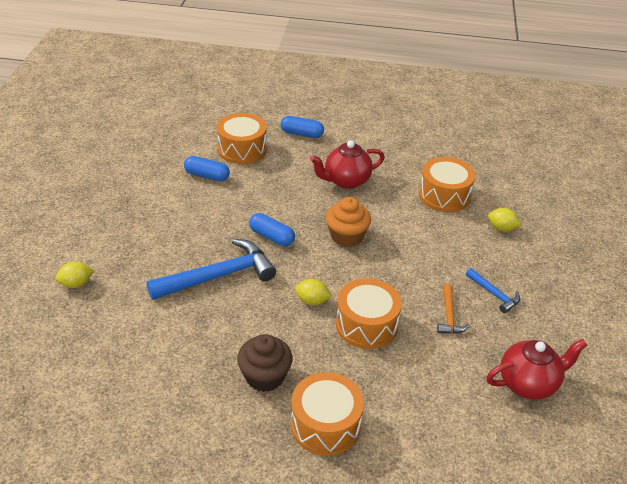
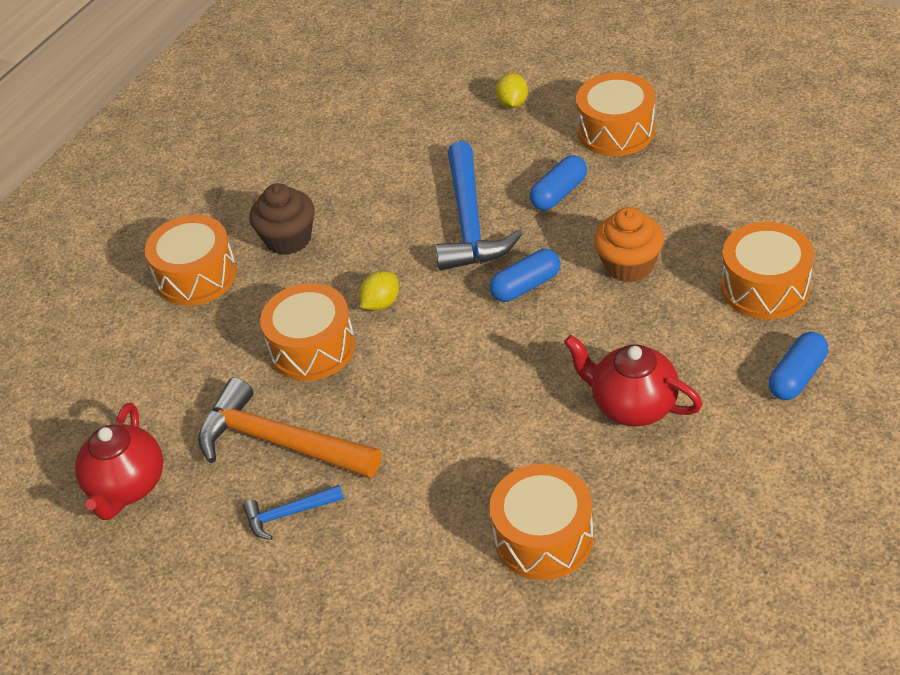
camera: 120 degrees right, 5 degrees up
(107, 224) = (616, 131): none -> orange drum
(207, 176) = (700, 236): blue capsule -> blue capsule (559, 193)
(346, 181) = (632, 405): red teapot -> red teapot turned 60 degrees counterclockwise
(346, 236) = (492, 370): orange cupcake -> orange cupcake (629, 265)
(449, 316) = (279, 442): orange hammer -> orange hammer, size x2.02
(501, 228) = (423, 591): yellow lemon -> none

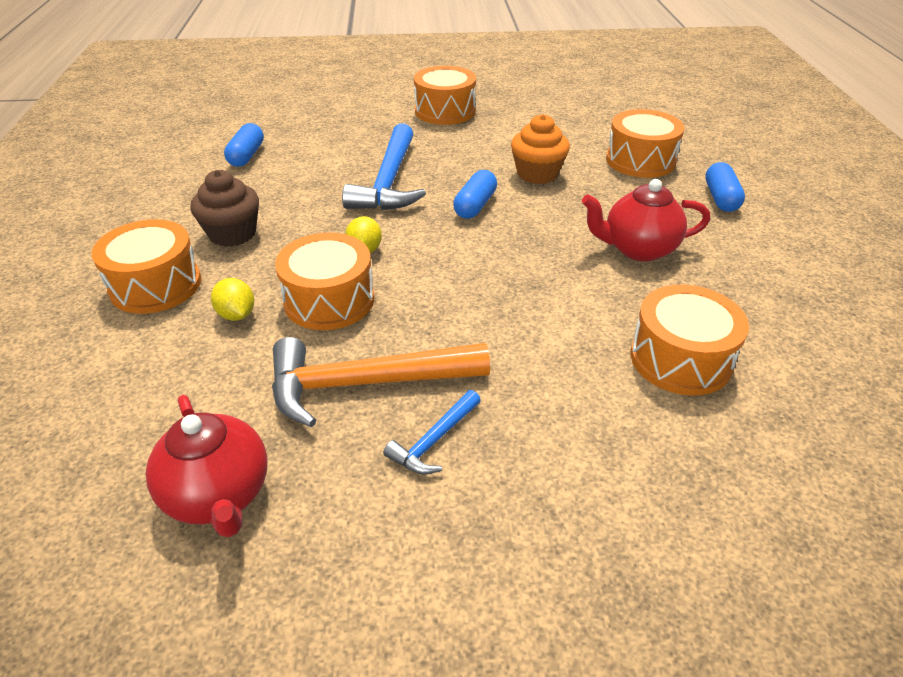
camera: 40 degrees left, 5 degrees down
(470, 222) = (389, 182): blue hammer -> blue hammer turned 45 degrees clockwise
(512, 103) = (352, 114): yellow lemon -> yellow lemon (237, 315)
(559, 193) = (441, 150): blue capsule -> blue capsule (246, 156)

